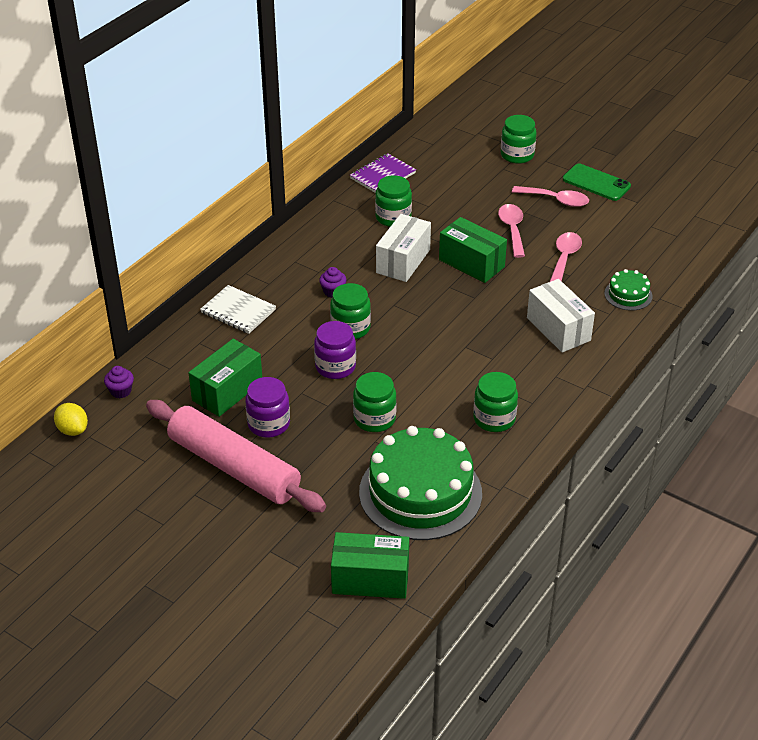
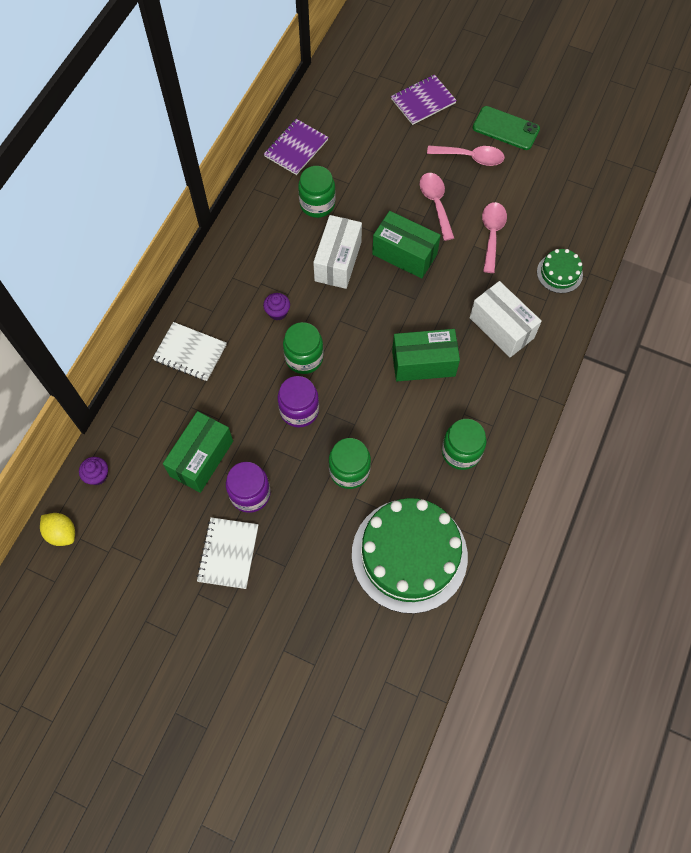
camera: 10 degrees left, 25 degrees up
(234, 467) = (228, 553): pink rolling pin -> white notebook
(370, 579) = (383, 668): green box -> green box (423, 363)
(517, 155) = (423, 101): green jar -> purple notebook

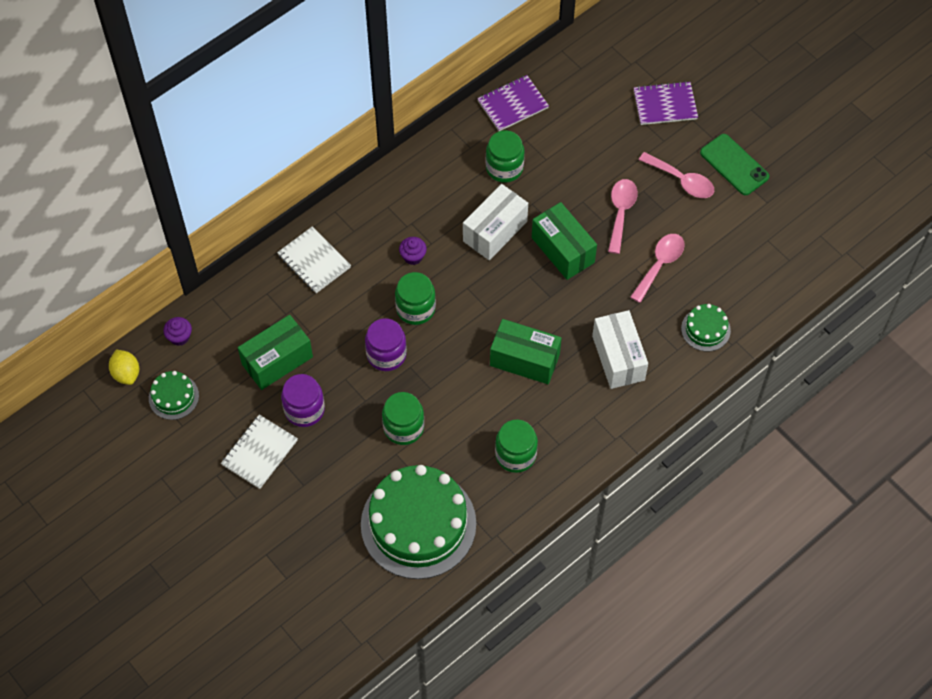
camera: 25 degrees right, 5 degrees down
(119, 535) = (173, 397): none -> green cake

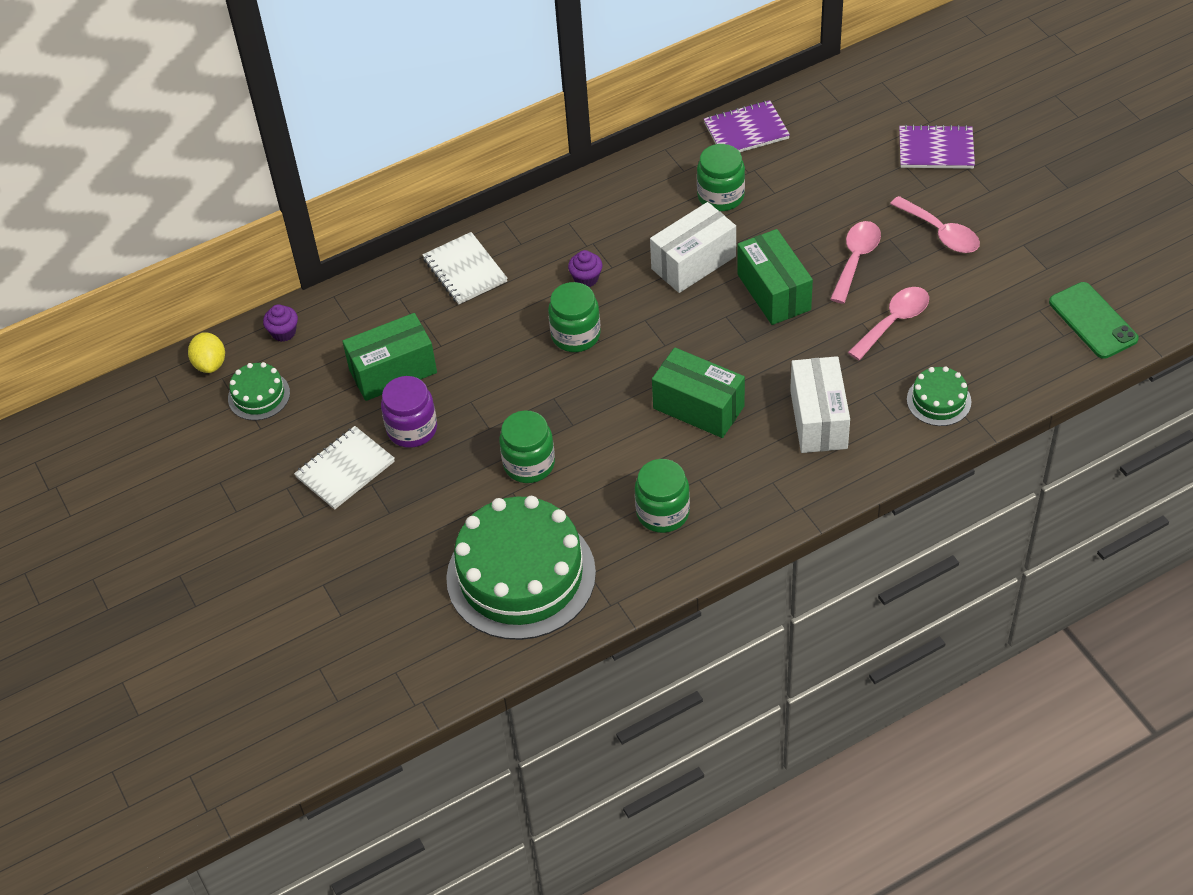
camera: 15 degrees right, 10 degrees down
(386, 354) = (527, 381): purple jar -> none
(734, 165) = (1011, 222): green phone -> green phone (1093, 321)

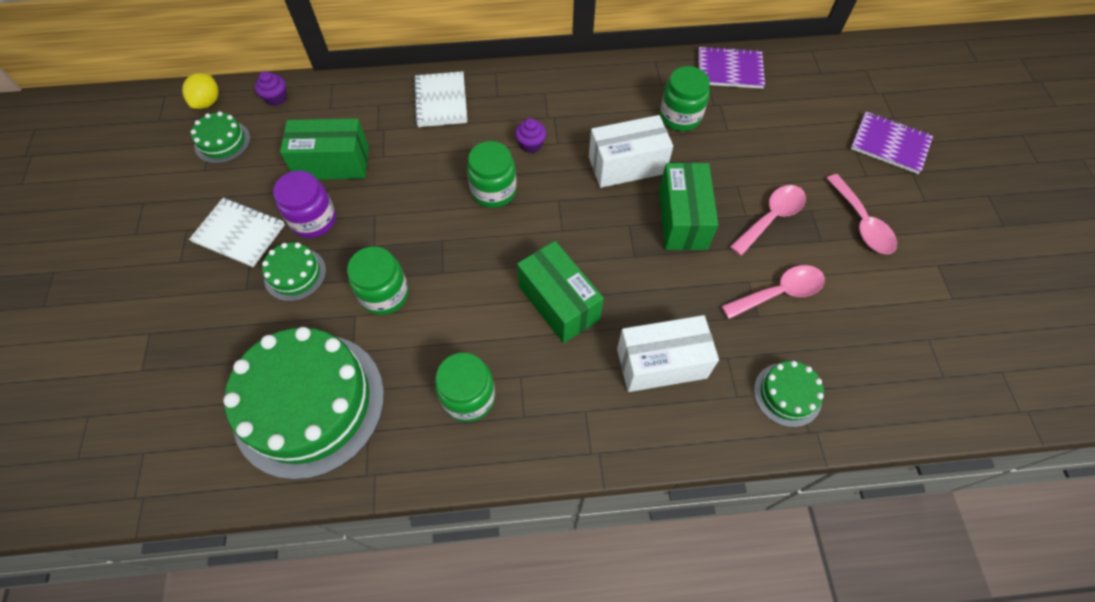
camera: 20 degrees right, 10 degrees up
(345, 469) = (239, 233): white notebook -> white notebook turned 45 degrees clockwise
(429, 481) = (295, 274): none -> green cake
(818, 419) = (661, 363): white box -> white box turned 60 degrees clockwise
(1093, 321) = (981, 374): green phone -> none

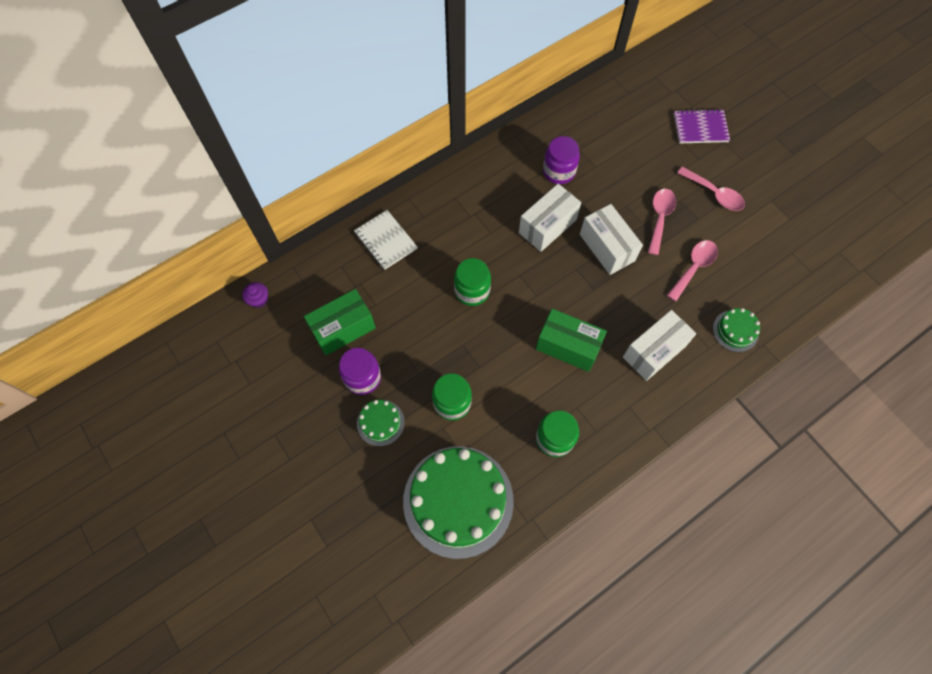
camera: 30 degrees left, 5 degrees up
(208, 102) = (206, 330): yellow lemon -> none
(222, 142) = (246, 355): green cake -> none
(239, 233) = (317, 416): white notebook -> none
(531, 145) = (473, 243): purple cupcake -> none
(680, 116) = (559, 171): green jar -> purple jar
(682, 219) = (607, 247): green box -> white box
(729, 70) = (569, 118): purple notebook -> none

